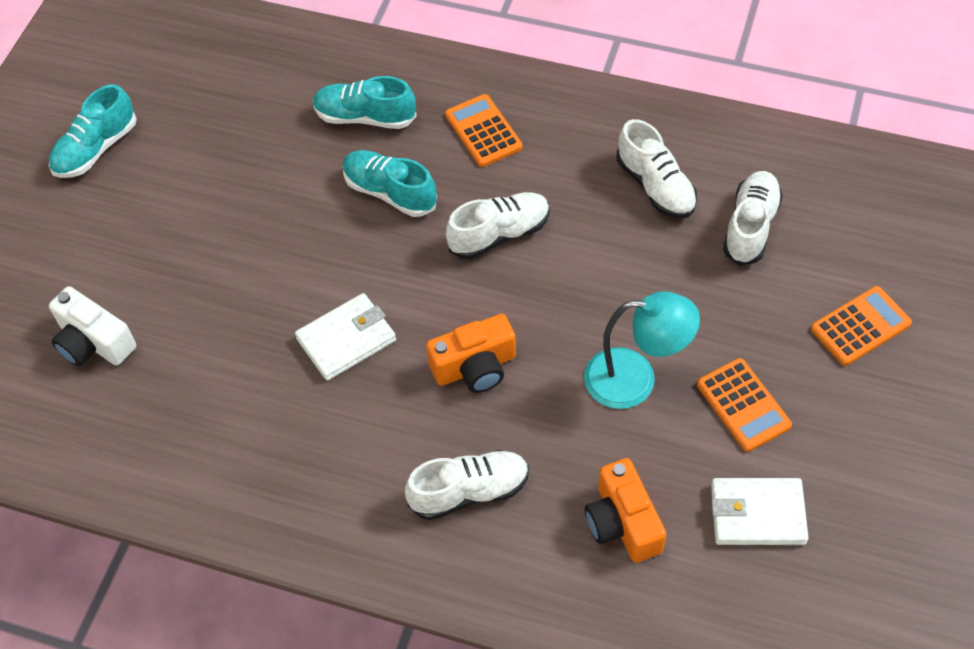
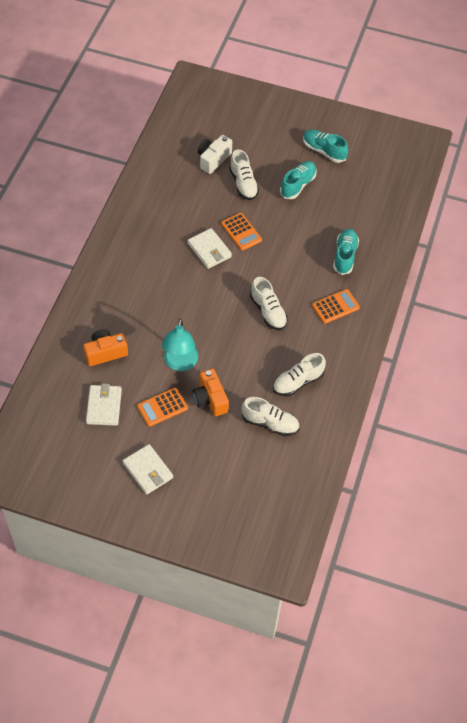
camera: 85 degrees right, 0 degrees up
(390, 192) = (295, 266): turquoise shoe -> turquoise shoe (298, 185)
(469, 492) = (126, 295): white shoe -> white shoe (243, 184)
(475, 367) = (191, 299): orange camera -> orange camera (210, 399)
(860, 326) = (204, 466): orange calculator -> orange calculator (241, 232)
(890, 422) = (148, 470): none -> white wallet

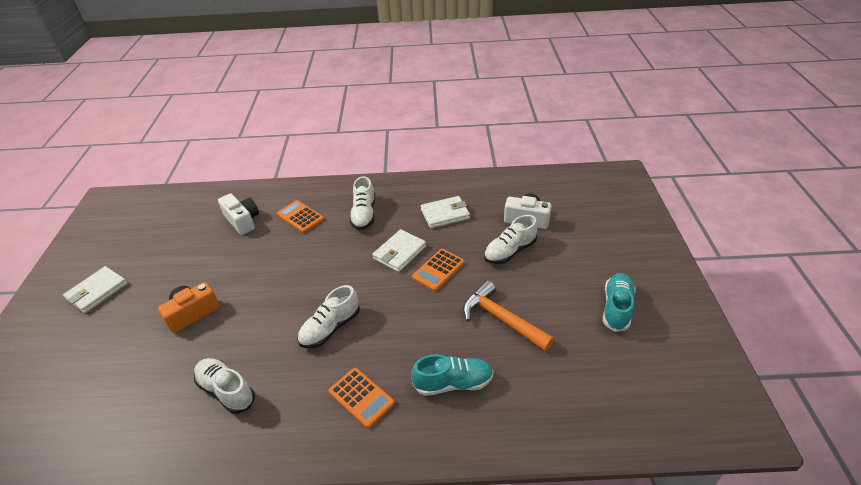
camera: 75 degrees right, 15 degrees down
(104, 406) = (177, 238): white wallet -> white wallet (445, 214)
(105, 353) = (242, 221): orange camera -> white camera
(162, 407) = (179, 279): orange calculator -> orange calculator (300, 217)
(180, 363) = (238, 275): turquoise lamp -> none
(270, 423) = (159, 380): white shoe -> white shoe (364, 214)
(298, 185) = (542, 299): turquoise shoe -> none
(305, 213) = (502, 319): none -> orange hammer

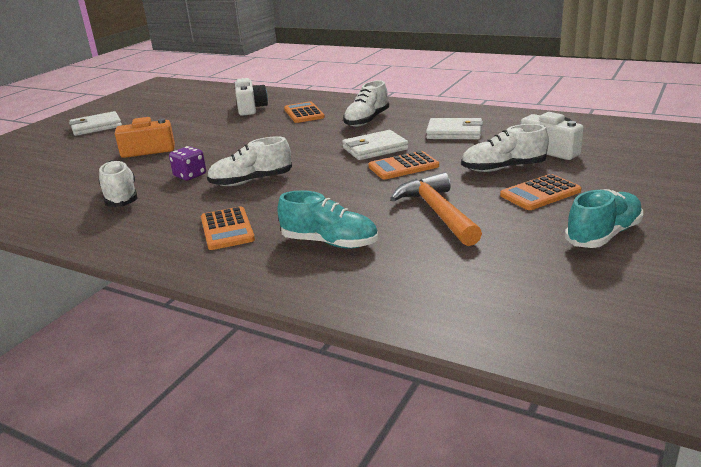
camera: 30 degrees right, 15 degrees down
(267, 338) = (190, 175): none -> purple dice
(552, 274) = (540, 193): none -> orange calculator

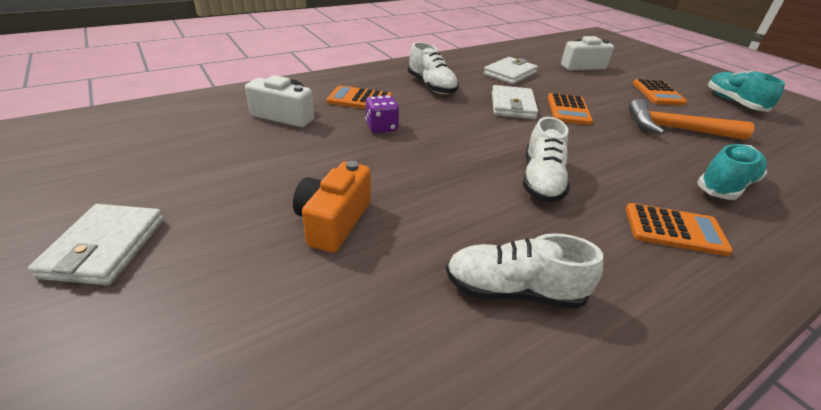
camera: 65 degrees left, 10 degrees up
(190, 175) = (482, 213): purple dice -> purple dice (381, 127)
(503, 168) = (603, 86): white shoe -> none

